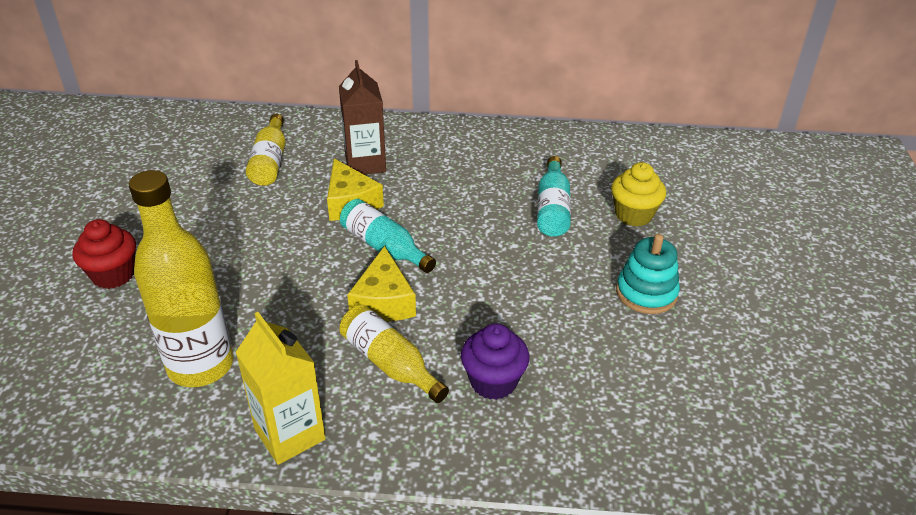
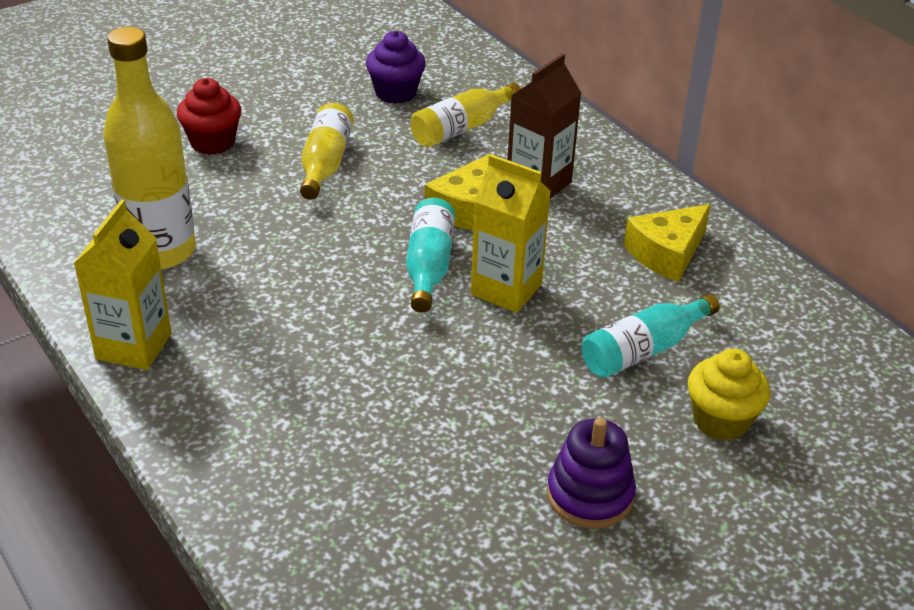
camera: 50 degrees right, 0 degrees up
(383, 301) = (353, 308): yellow cheese -> yellow cheese (667, 253)
(389, 363) = (276, 358): yellow bottle -> yellow bottle (325, 163)
(443, 229) = (506, 289): none -> yellow carton
(493, 382) = (323, 440): purple cupcake -> purple cupcake (395, 93)
(646, 293) = (590, 495): turquoise stacking toy -> purple stacking toy

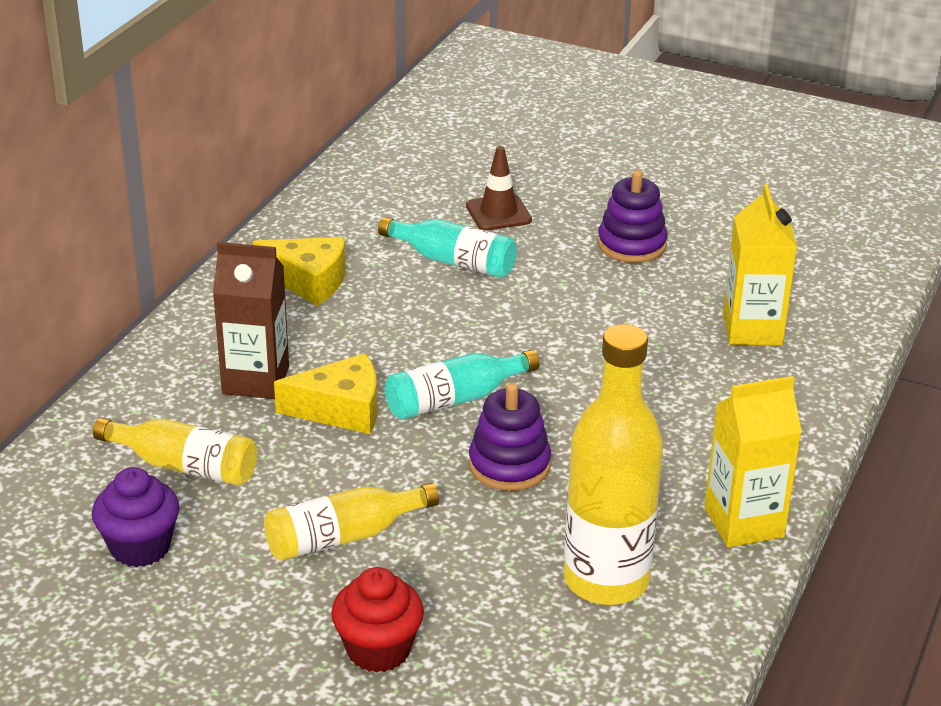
camera: 120 degrees left, 5 degrees down
(323, 260) = (509, 465): none -> purple stacking toy
(506, 289) = (444, 347): yellow carton -> yellow carton (752, 330)
(721, 420) = (498, 213): yellow cupcake -> brown traffic cone

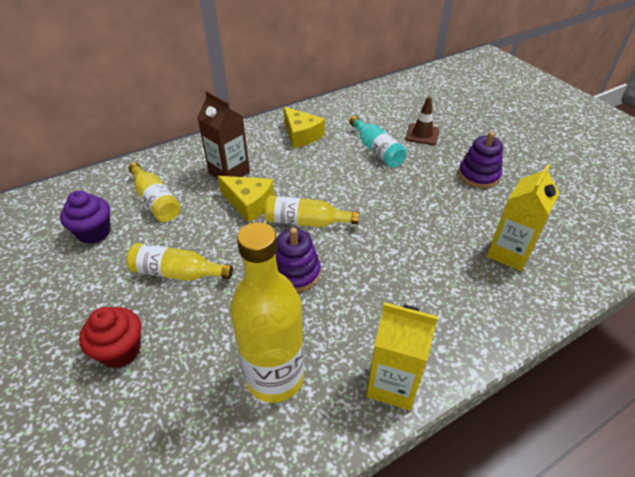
camera: 35 degrees right, 10 degrees up
(454, 399) = (305, 222): turquoise bottle -> yellow bottle

